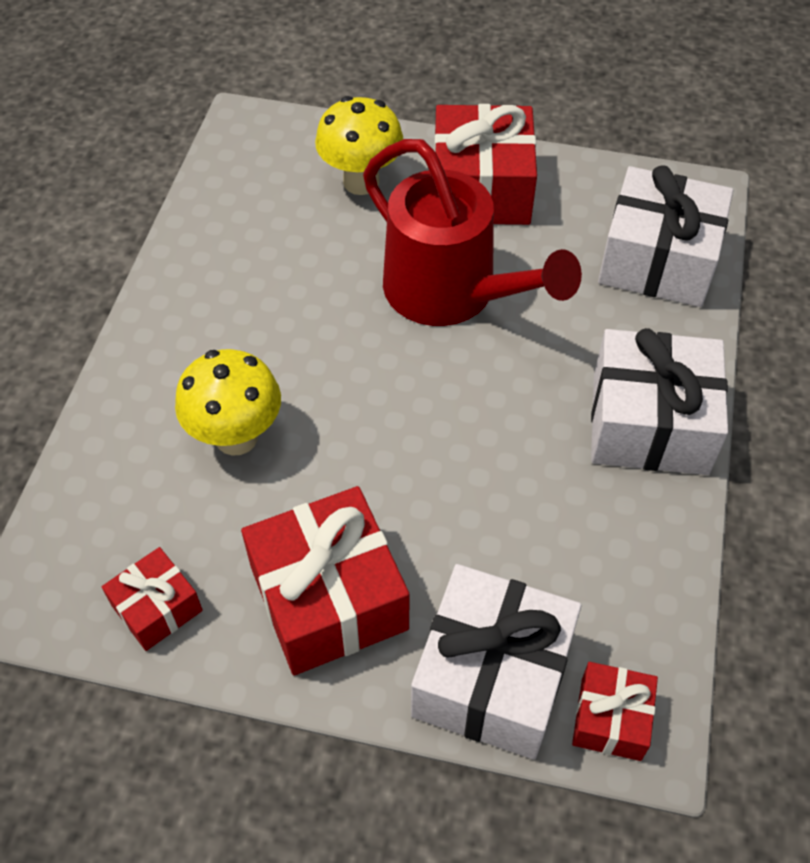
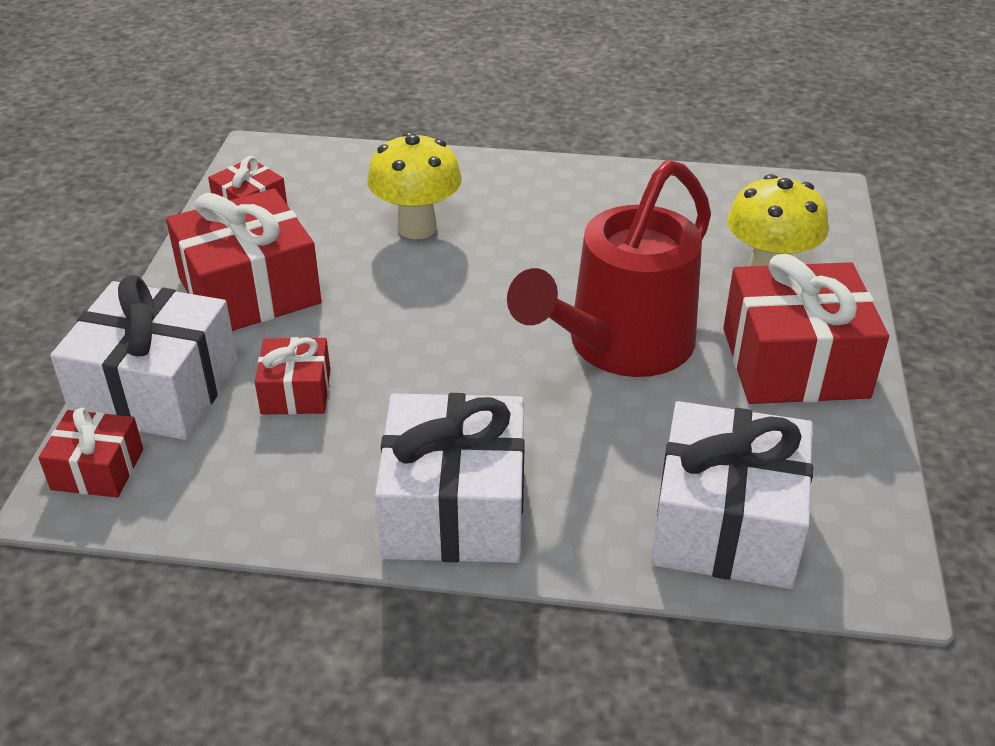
camera: 85 degrees right, 15 degrees down
(501, 545) = (296, 392): none -> red gift

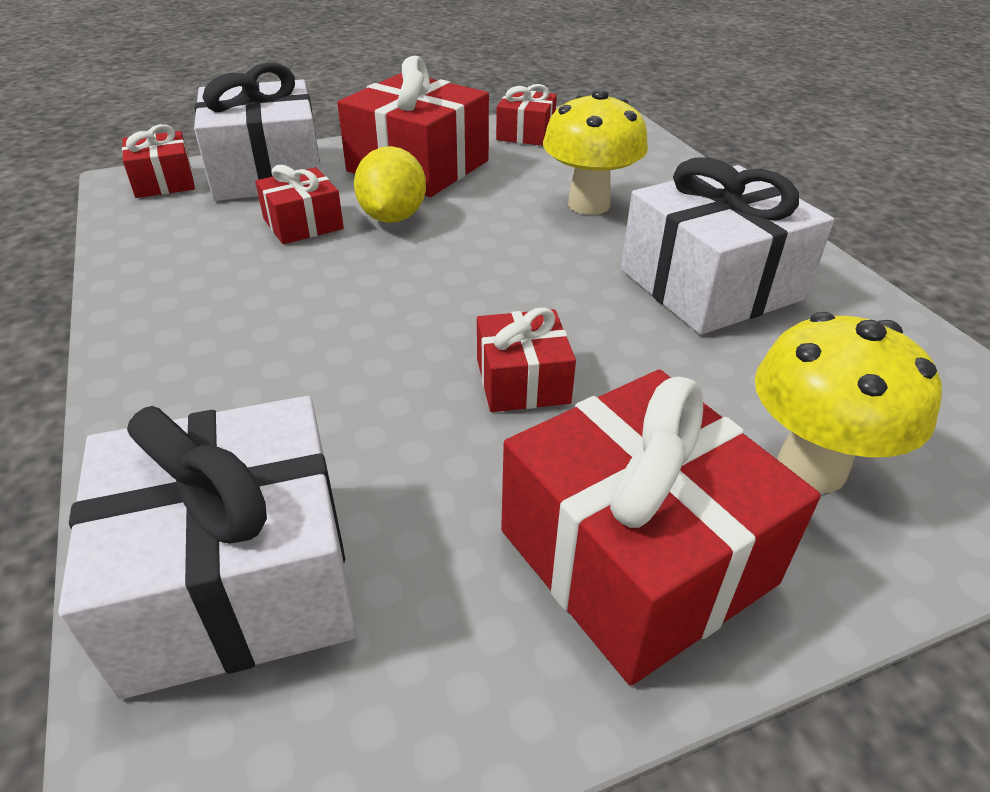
camera: 60 degrees right, 0 degrees up
(336, 335) = (393, 217): none -> yellow lemon
(454, 508) = (183, 351): white gift -> white gift (711, 284)
(619, 347) = (522, 381): red watering can -> red gift

